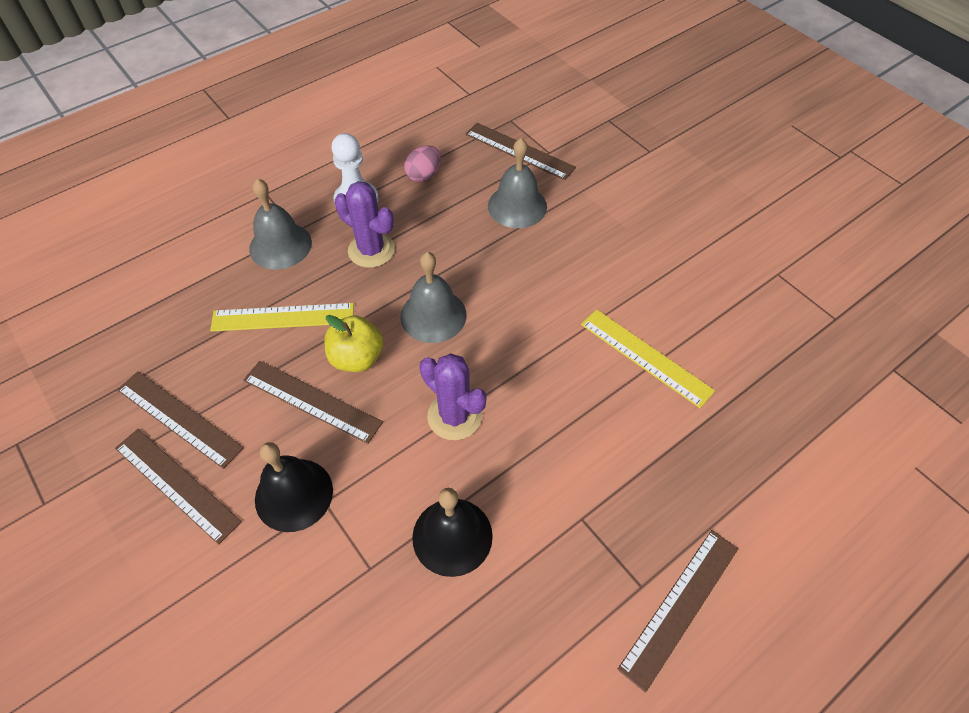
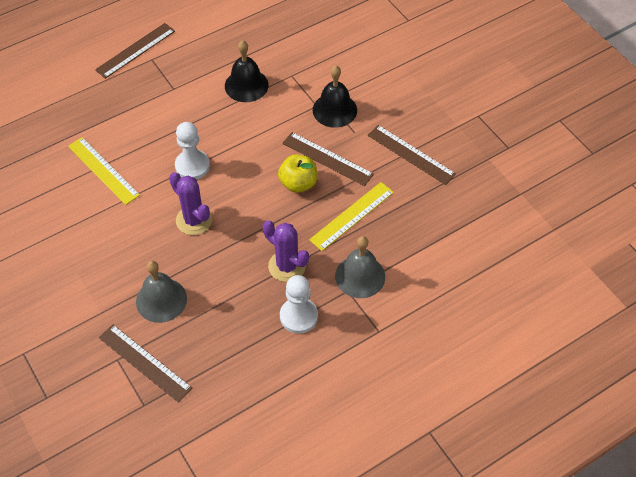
camera: 175 degrees left, 0 degrees up
(177, 484) = (403, 119): brown ruler -> none
(283, 317) = (352, 216): yellow ruler -> yellow ruler turned 45 degrees counterclockwise
(424, 175) = (237, 340): pink egg -> none
(433, 315) = (243, 209): grey bell -> none
(454, 416) = (237, 143): purple cactus -> purple cactus (194, 220)
(516, 374) = (192, 166): none -> white pawn

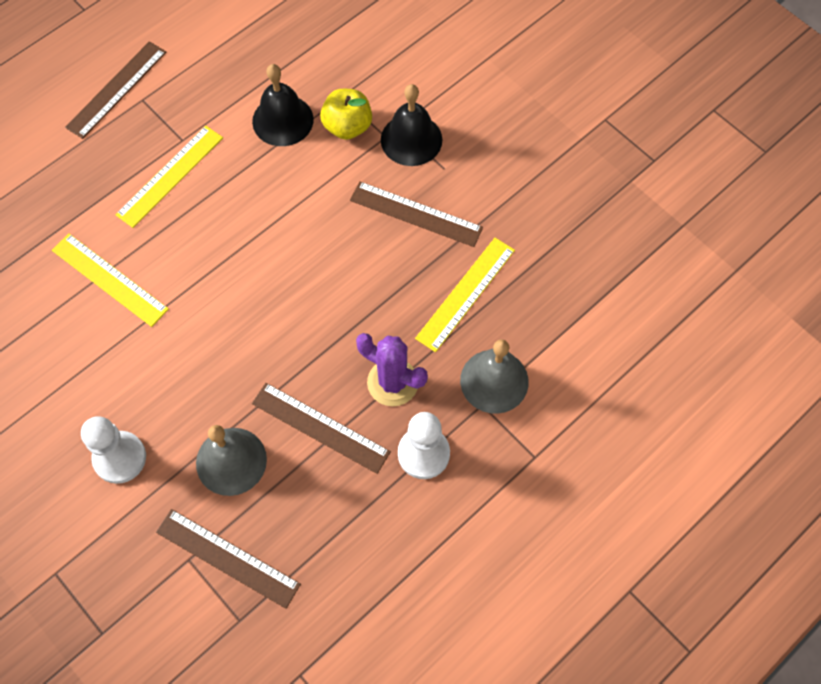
camera: 10 degrees left, 10 degrees up
(160, 110) = (170, 176): none -> yellow ruler
(192, 166) = (233, 253): white pawn -> white pawn (119, 458)
(194, 220) = (251, 334): purple cactus -> none
(298, 183) = (383, 257): yellow apple -> yellow apple (347, 126)
(411, 154) = (527, 190): brown ruler -> brown ruler (320, 427)

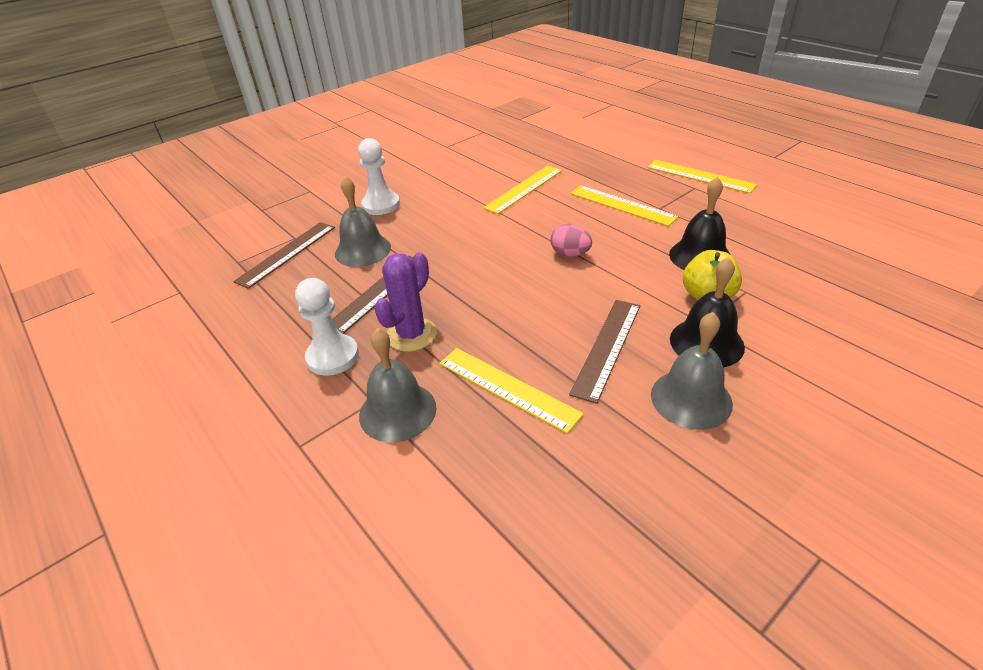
camera: 95 degrees right, 25 degrees down
(116, 89) = (700, 176): brown ruler -> yellow ruler
(265, 235) = (570, 254): none -> pink egg
(476, 162) = (691, 398): none -> grey bell

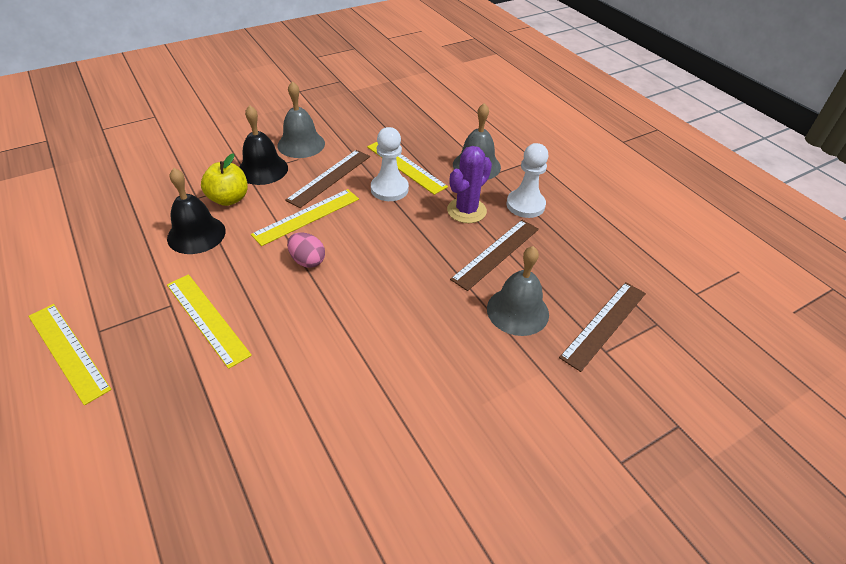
camera: 175 degrees left, 5 degrees up
(381, 205) = (504, 393): white pawn -> white pawn (389, 189)
(524, 189) = (303, 382): yellow ruler -> yellow ruler (307, 216)

